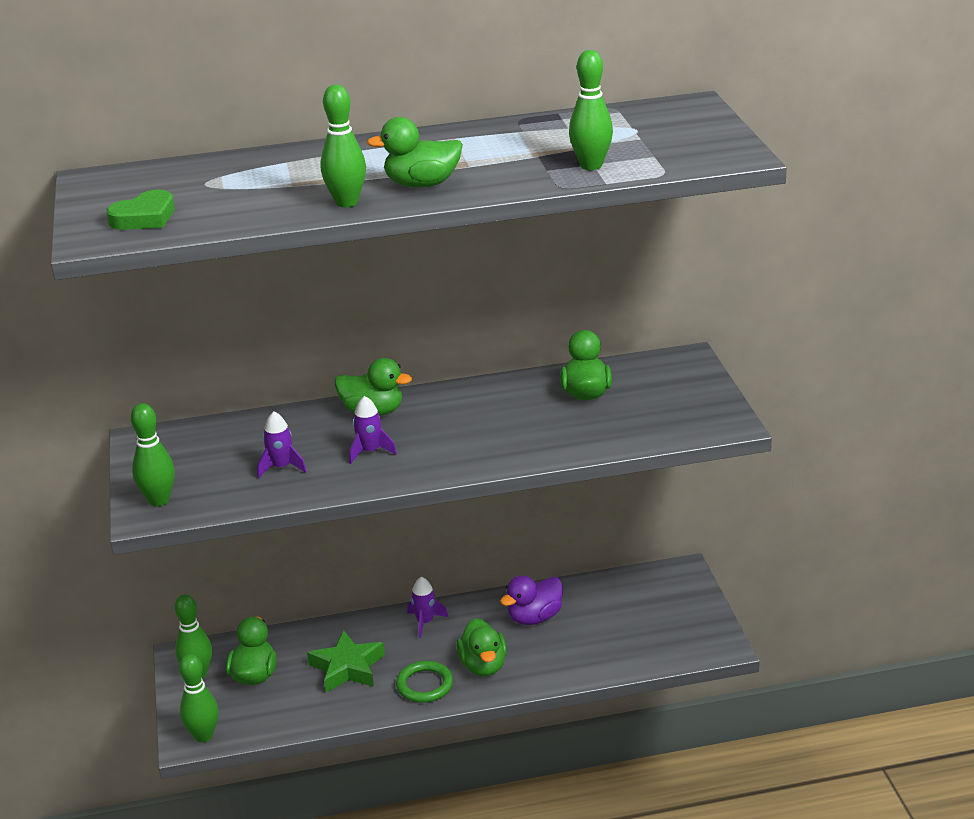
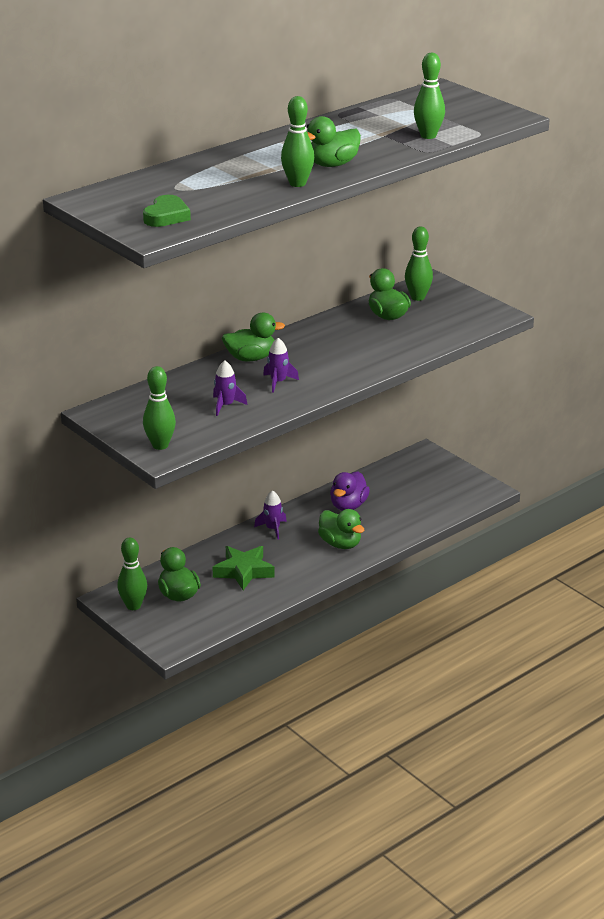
camera: 30 degrees left, 0 degrees up
(203, 736) = (179, 641): green bowling pin -> green bowling pin (417, 297)
(425, 685) = (310, 566): green ring -> none

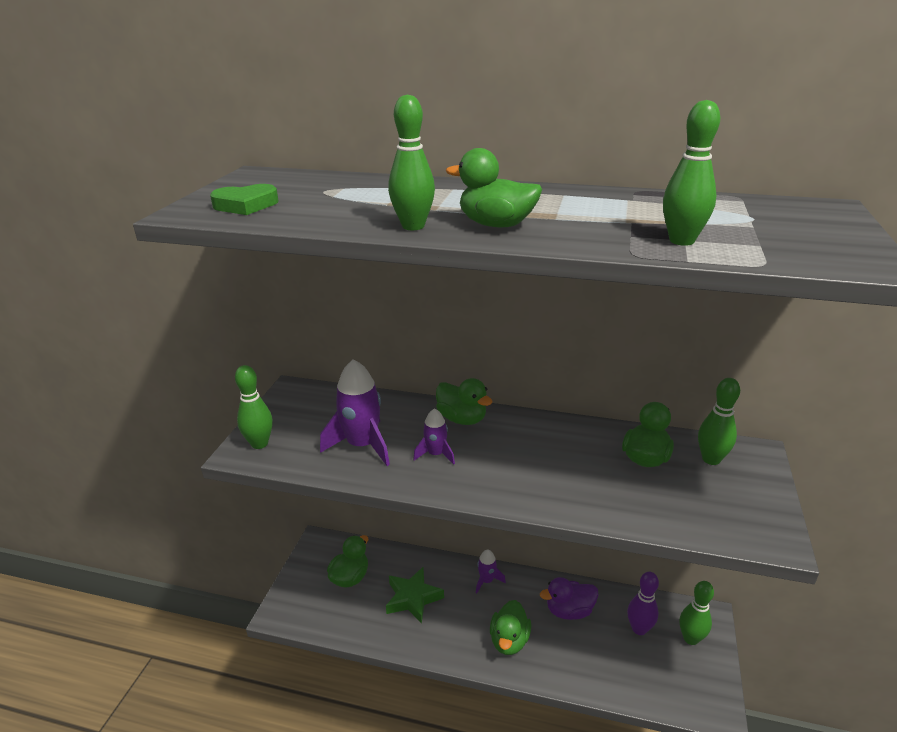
camera: 55 degrees right, 0 degrees up
(133, 606) = (317, 560): green bowling pin -> green bowling pin (690, 638)
(226, 405) = (362, 445): purple rocket -> purple rocket, size x1.82
(399, 485) = (639, 629): none -> purple bowling pin

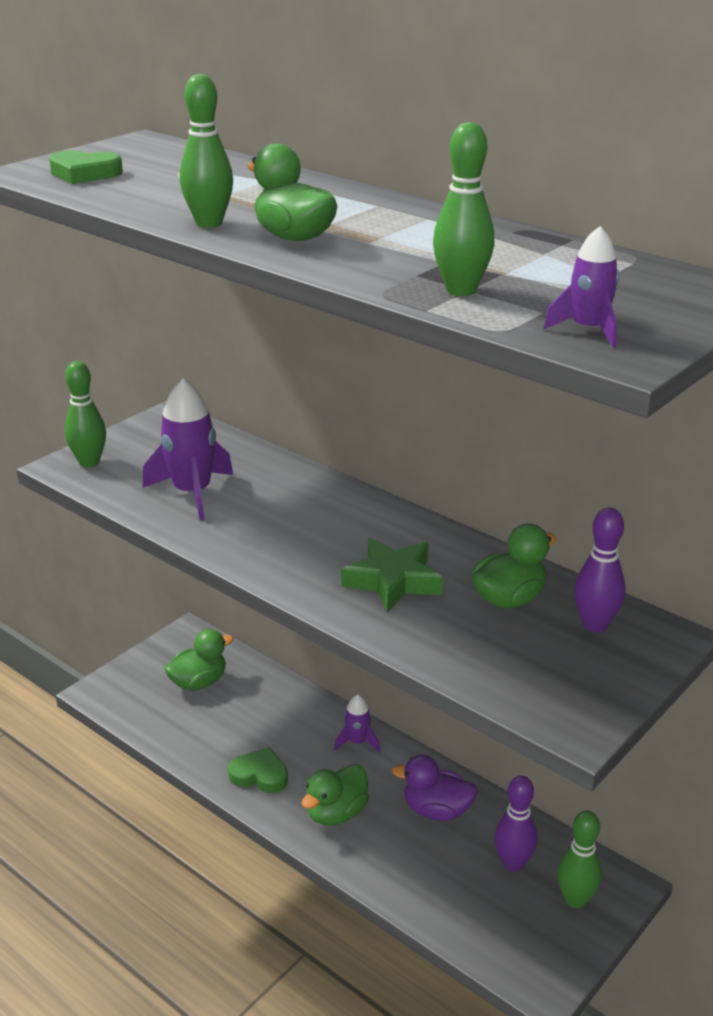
camera: 25 degrees right, 0 degrees up
(413, 598) = (255, 729): green star -> green star (393, 581)
(436, 454) = (263, 524): purple rocket -> purple rocket (588, 330)
(439, 633) = (259, 775): none -> green heart
(462, 419) = (328, 497): green duck -> none
(711, 459) = (595, 624): green bowling pin -> purple bowling pin

